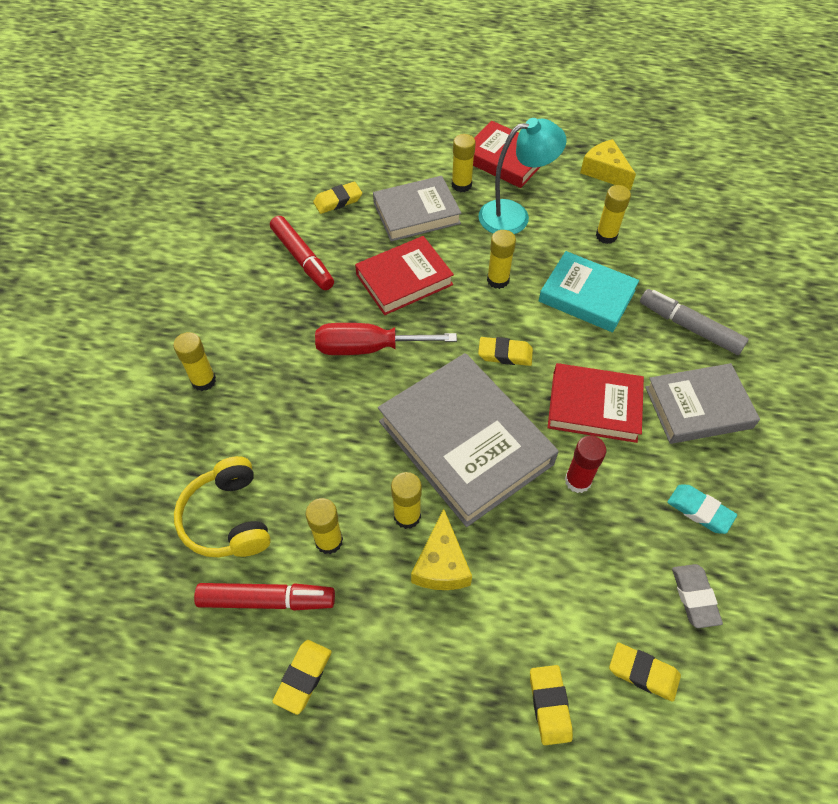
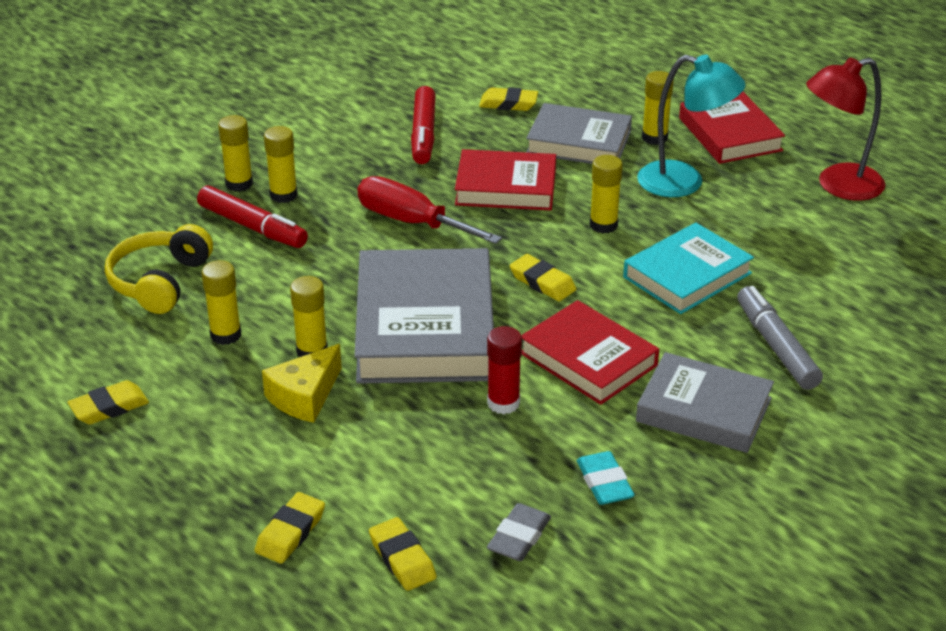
camera: 35 degrees right, 20 degrees down
(267, 600) = (134, 347): red marker -> red marker (252, 227)
(587, 296) = (687, 275): turquoise book -> turquoise book turned 75 degrees clockwise
(605, 171) = (838, 185): yellow cheese -> red lamp
(606, 236) = (771, 237): yellow glue stick -> yellow glue stick (283, 195)

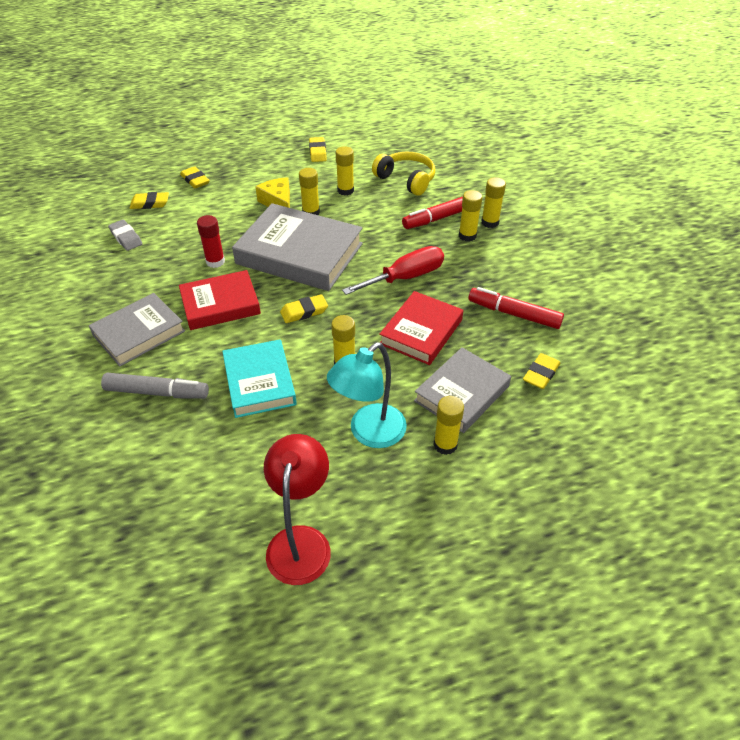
camera: 115 degrees right, 10 degrees up
(604, 483) = (128, 275): turquoise eraser -> none
(730, 134) = (424, 502): red book -> none

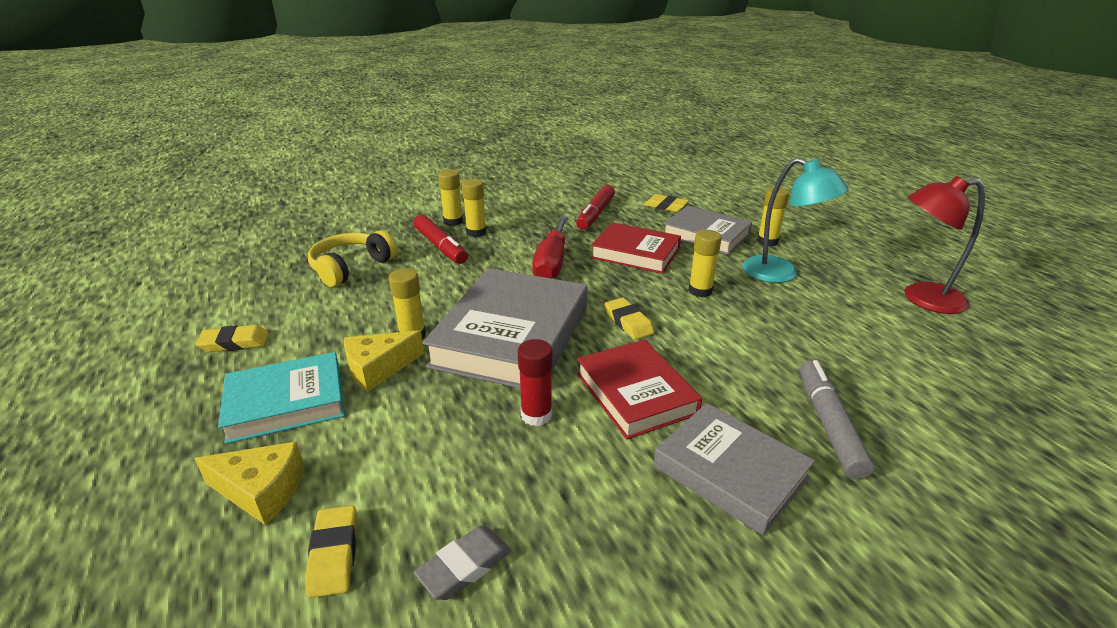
camera: 95 degrees left, 15 degrees down
(195, 180) = (261, 491): yellow eraser -> yellow cheese
(259, 382) = (758, 342): turquoise book -> turquoise book (286, 403)
(345, 190) = (362, 310): yellow glue stick -> none
(405, 277) = (552, 263): red screwdriver -> red screwdriver turned 135 degrees counterclockwise

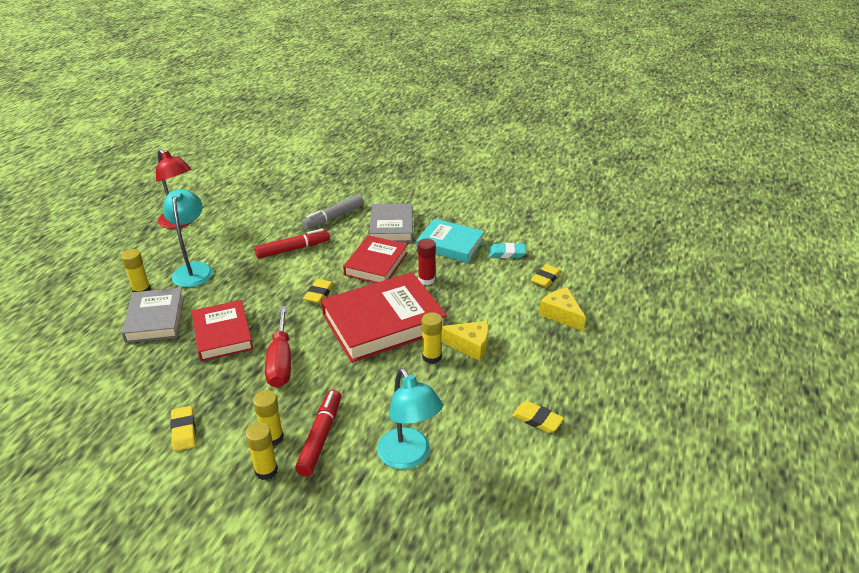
camera: 135 degrees left, 5 degrees up
(286, 403) = (529, 352): turquoise book -> turquoise book (450, 244)
(351, 267) = (409, 457): yellow headphones -> turquoise lamp
(464, 566) = (506, 253): grey eraser -> turquoise eraser
(512, 336) = (383, 322): grey book -> red book
(552, 263) = (281, 362): red screwdriver -> red screwdriver turned 120 degrees clockwise
(595, 214) = (161, 394): red marker -> red marker (293, 249)
(665, 206) = (105, 365): yellow eraser -> yellow eraser (184, 431)
(700, 291) = (251, 287): yellow glue stick -> none

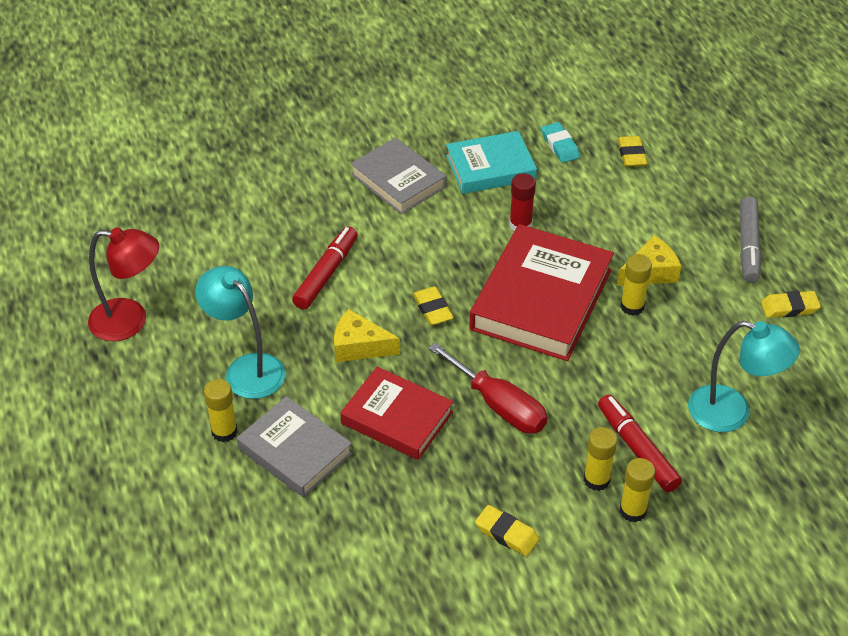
camera: 40 degrees left, 10 degrees up
(333, 217) = (314, 206): grey marker -> grey marker (748, 246)
(376, 264) = (444, 237): red book -> none
(506, 253) = (560, 145): turquoise eraser -> turquoise eraser turned 75 degrees counterclockwise
(561, 314) = (690, 188): yellow cheese -> yellow cheese (359, 346)

